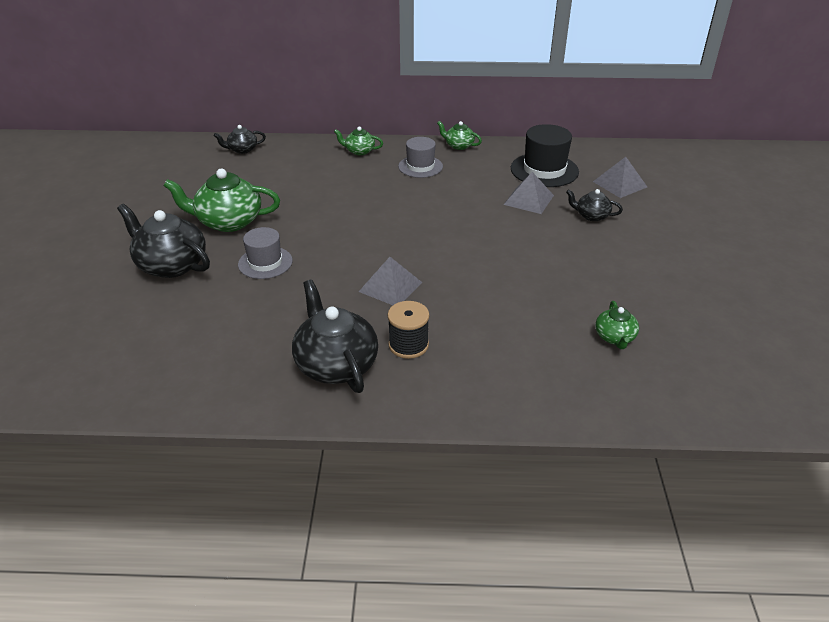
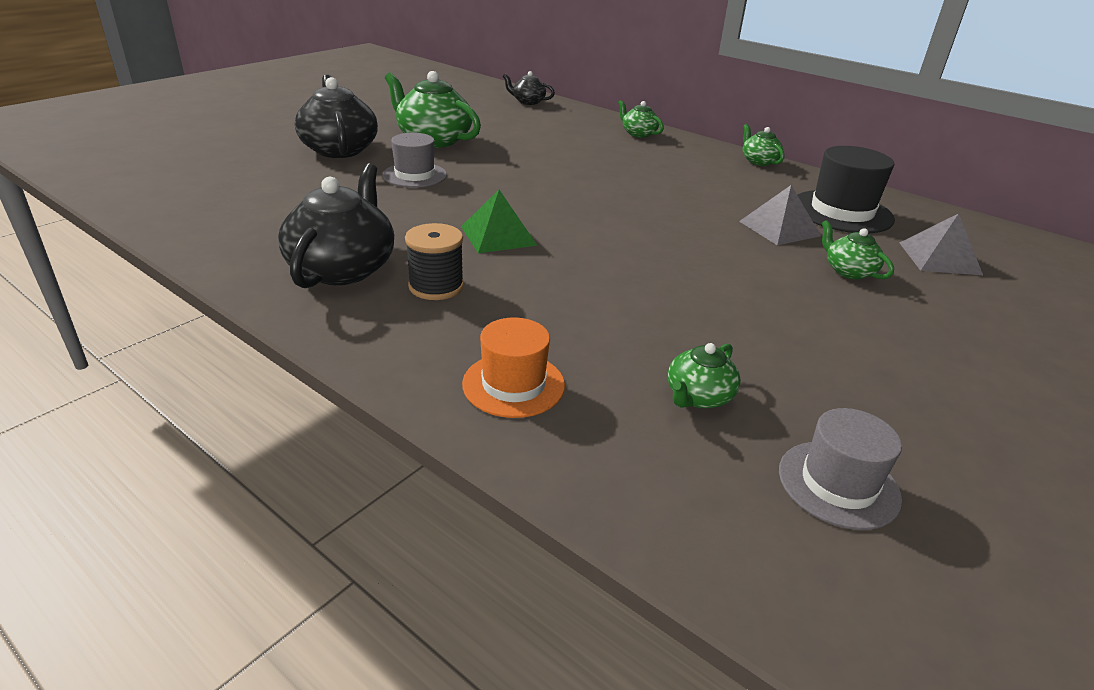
camera: 35 degrees right, 5 degrees down
(390, 286) = (498, 235): grey pyramid -> green pyramid
(420, 166) = (686, 163): grey hat -> grey hat (838, 484)
(531, 383) = (513, 384): none -> orange hat
(591, 216) = (848, 271): black teapot -> green teapot

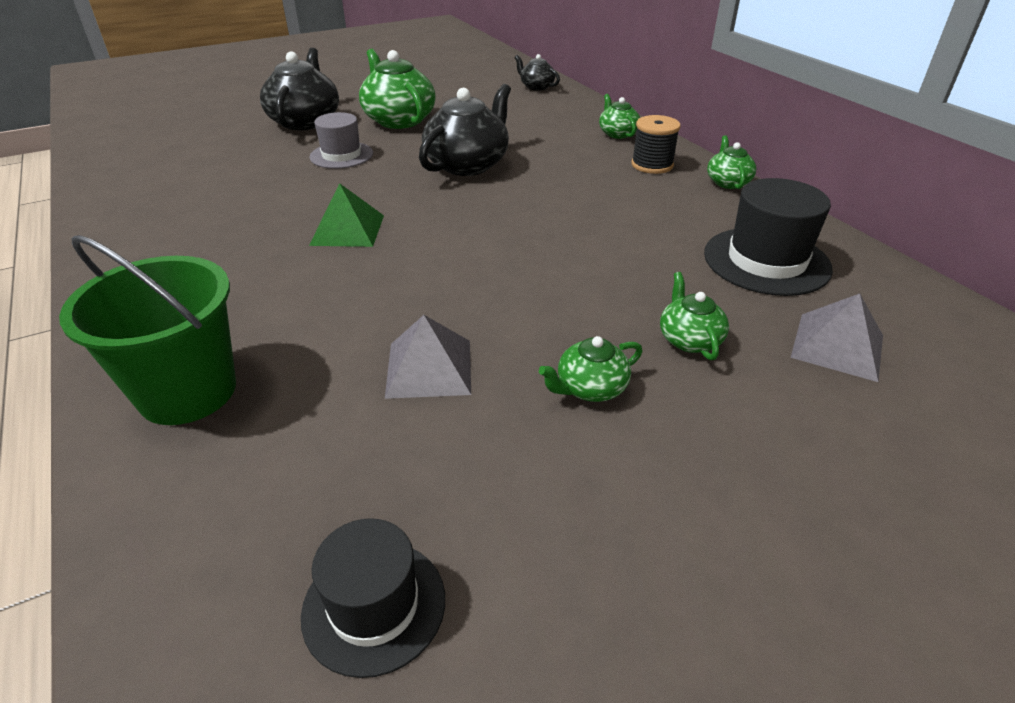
camera: 25 degrees right, 5 degrees up
(343, 268) = (179, 241): black teapot -> black teapot (468, 164)
(436, 286) = (235, 273): black spool -> black spool (652, 165)
(513, 384) = (187, 391): orange hat -> green bucket
(698, 397) = (342, 453): green teapot -> green teapot (590, 388)
(779, 228) = (660, 269): grey pyramid -> grey pyramid (429, 368)
(838, 484) = (374, 605): grey hat -> black hat

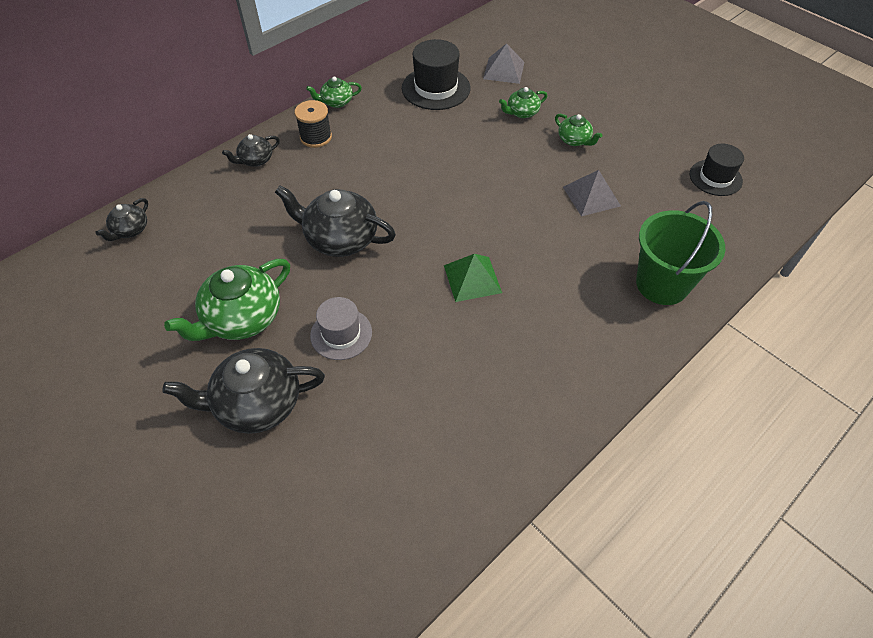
camera: 105 degrees left, 15 degrees up
(617, 133) = (255, 160): green teapot -> black teapot

